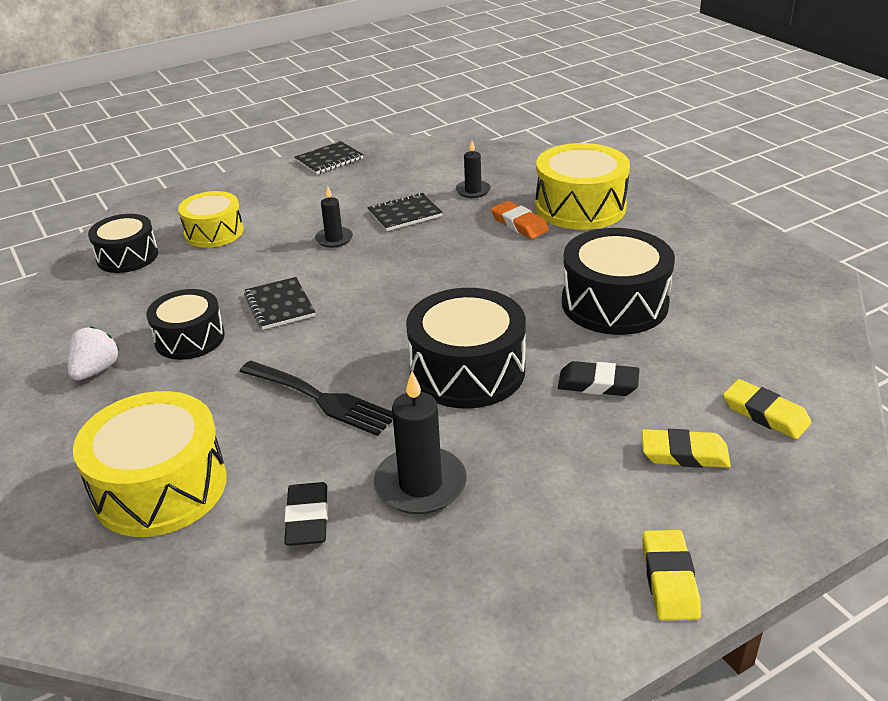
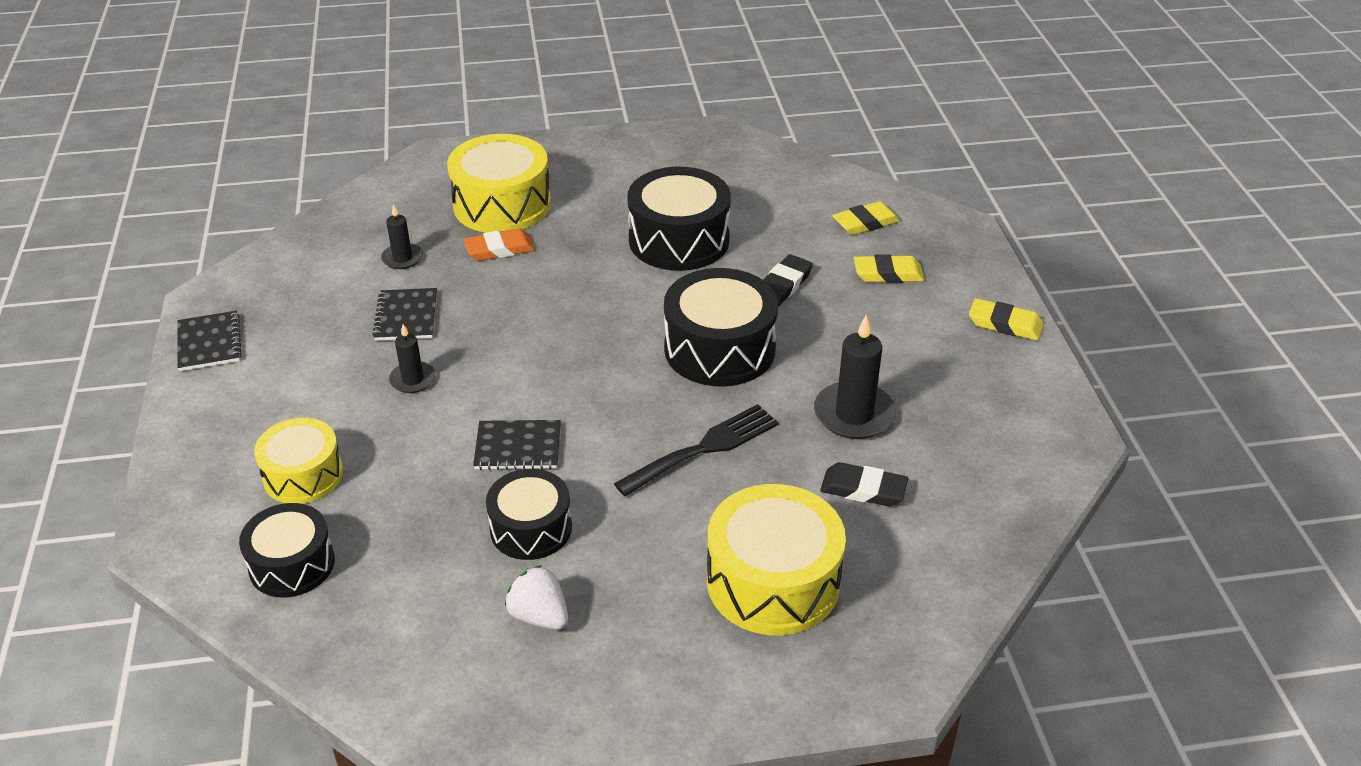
camera: 70 degrees left, 5 degrees up
(684, 454) = (888, 273): yellow eraser -> yellow eraser turned 60 degrees clockwise

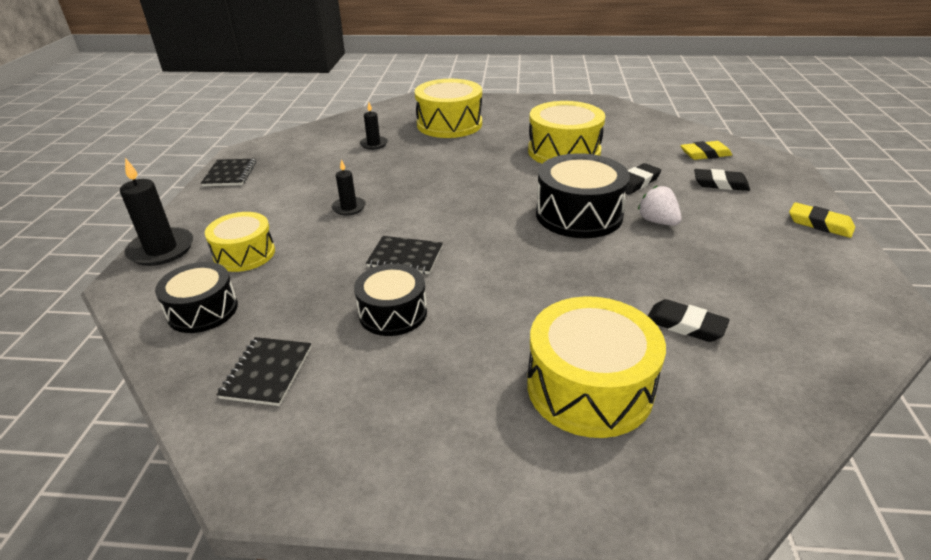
camera: 15 degrees right, 5 degrees down
(406, 316) = (361, 173): black notebook -> black notebook (267, 372)
(499, 249) = (439, 145): orange eraser -> none
(539, 616) = (373, 381): white strawberry -> white strawberry (657, 221)
(679, 240) = (564, 151): black drum -> yellow drum
(704, 448) = (551, 276): black fork -> none
(854, 414) = (683, 269): black candle -> black candle (161, 250)
(888, 273) = (720, 184): yellow eraser -> black eraser

